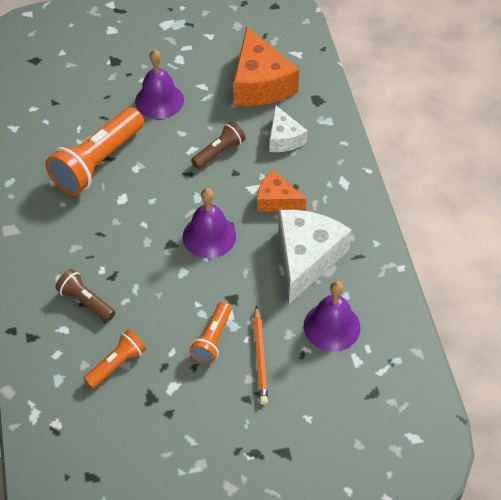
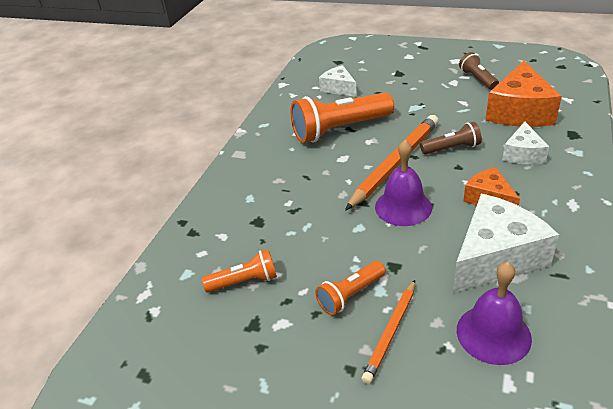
camera: 35 degrees right, 15 degrees down
(61, 103) = (339, 88): none -> white cheese
(86, 302) = (257, 222): brown flashlight -> brown flashlight (478, 79)
(159, 100) = (419, 103): purple bell -> none
(176, 188) = (395, 163): none -> orange pencil

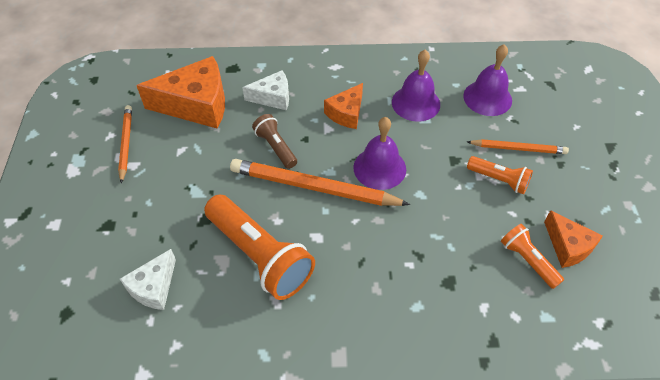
camera: 115 degrees left, 15 degrees up
(240, 321) = (568, 246): none -> orange cheese
(478, 79) = (126, 144): brown flashlight -> orange pencil
(495, 257) = (415, 103): white cheese -> purple bell

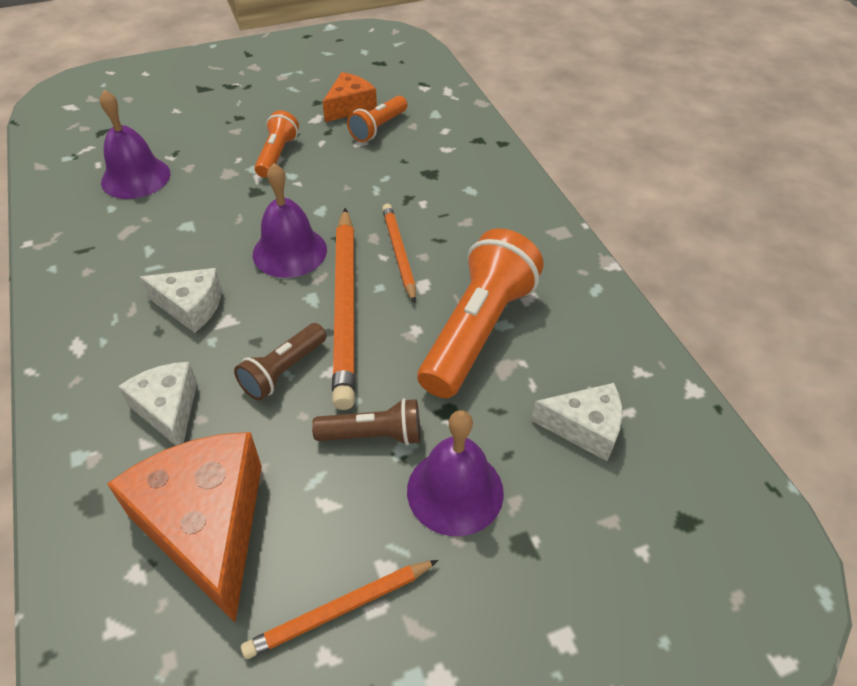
camera: 110 degrees left, 5 degrees down
(210, 178) = (373, 435): none -> brown flashlight
(346, 113) = (190, 306): orange cheese -> white cheese
(415, 103) = (156, 239): purple bell -> purple bell (455, 491)
(518, 148) = (223, 146): orange pencil -> orange pencil (398, 253)

